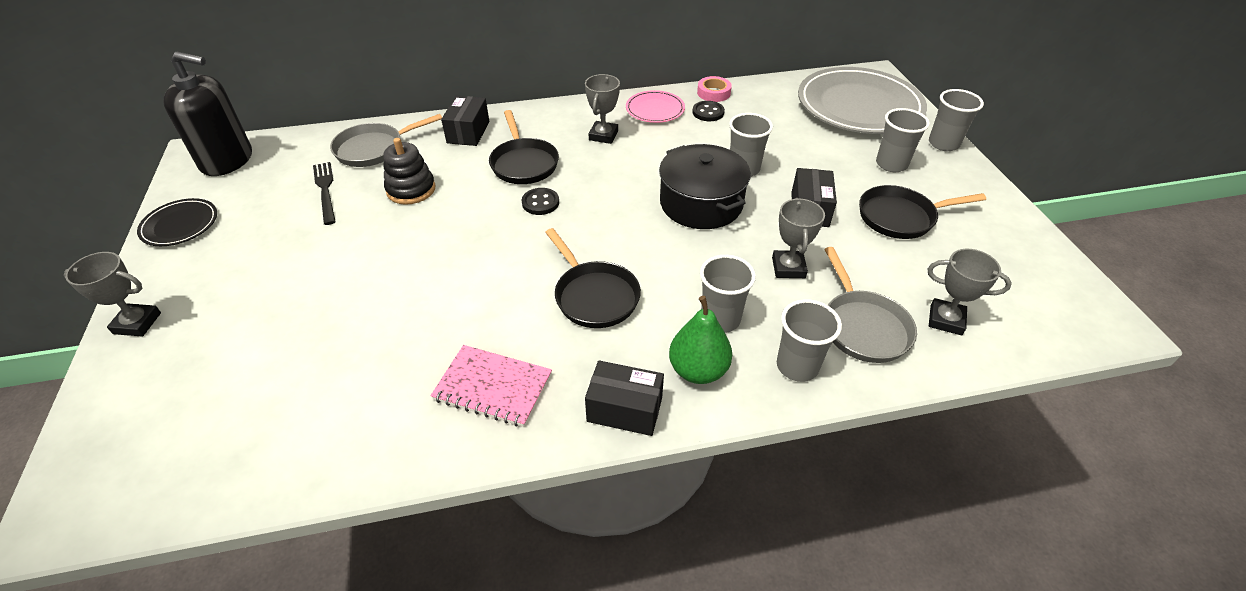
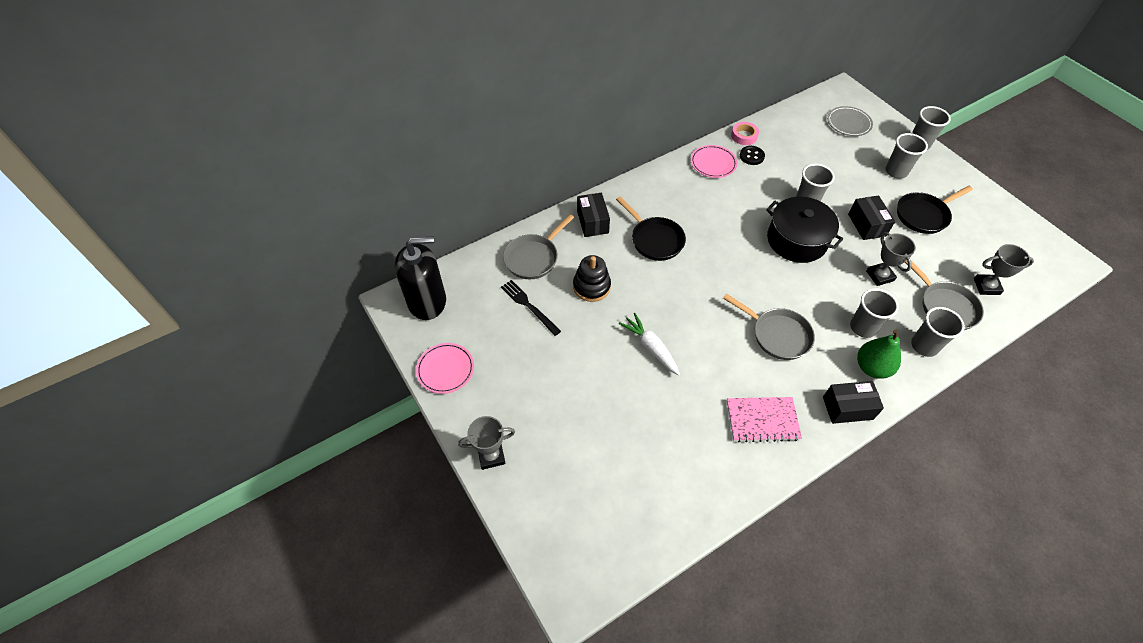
camera: 20 degrees left, 10 degrees up
(180, 225) = (445, 369): black plate -> pink plate
(423, 266) = (650, 347): none -> white carrot
(540, 203) = (691, 271): black button -> none
(594, 296) = (777, 335): black pan -> grey pan
(603, 135) = (693, 198): grey trophy -> none
(859, 106) = (848, 123): grey plate -> grey plate, size x0.48

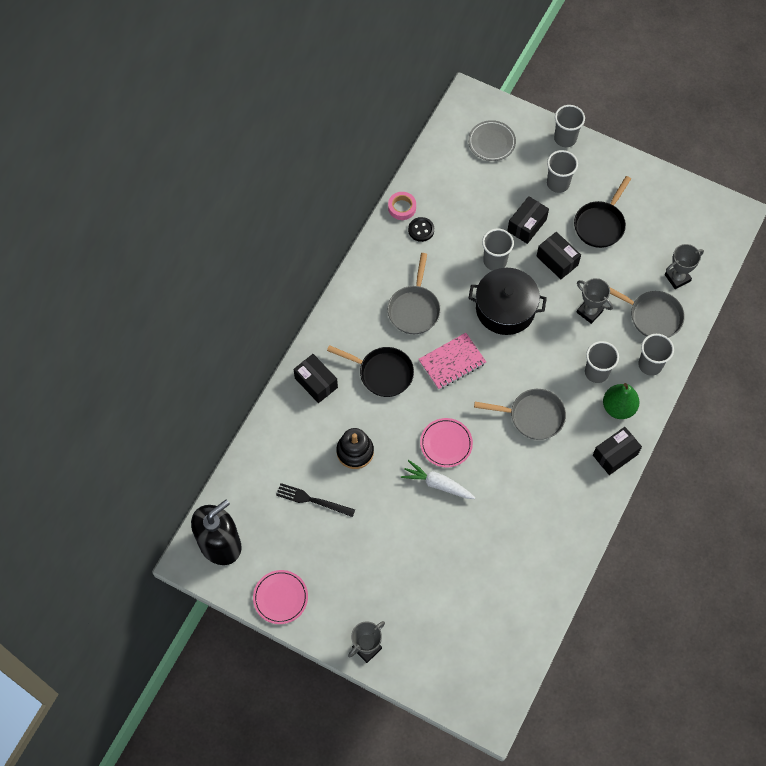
camera: 30 degrees left, 10 degrees up
(533, 258) = (286, 449): grey pan -> grey pan (414, 309)
(713, 163) = (389, 257): pink plate -> pink plate (446, 443)
(762, 420) = (556, 501): pink notebook -> pink notebook (452, 362)
(850, 189) = (527, 225): none -> black box

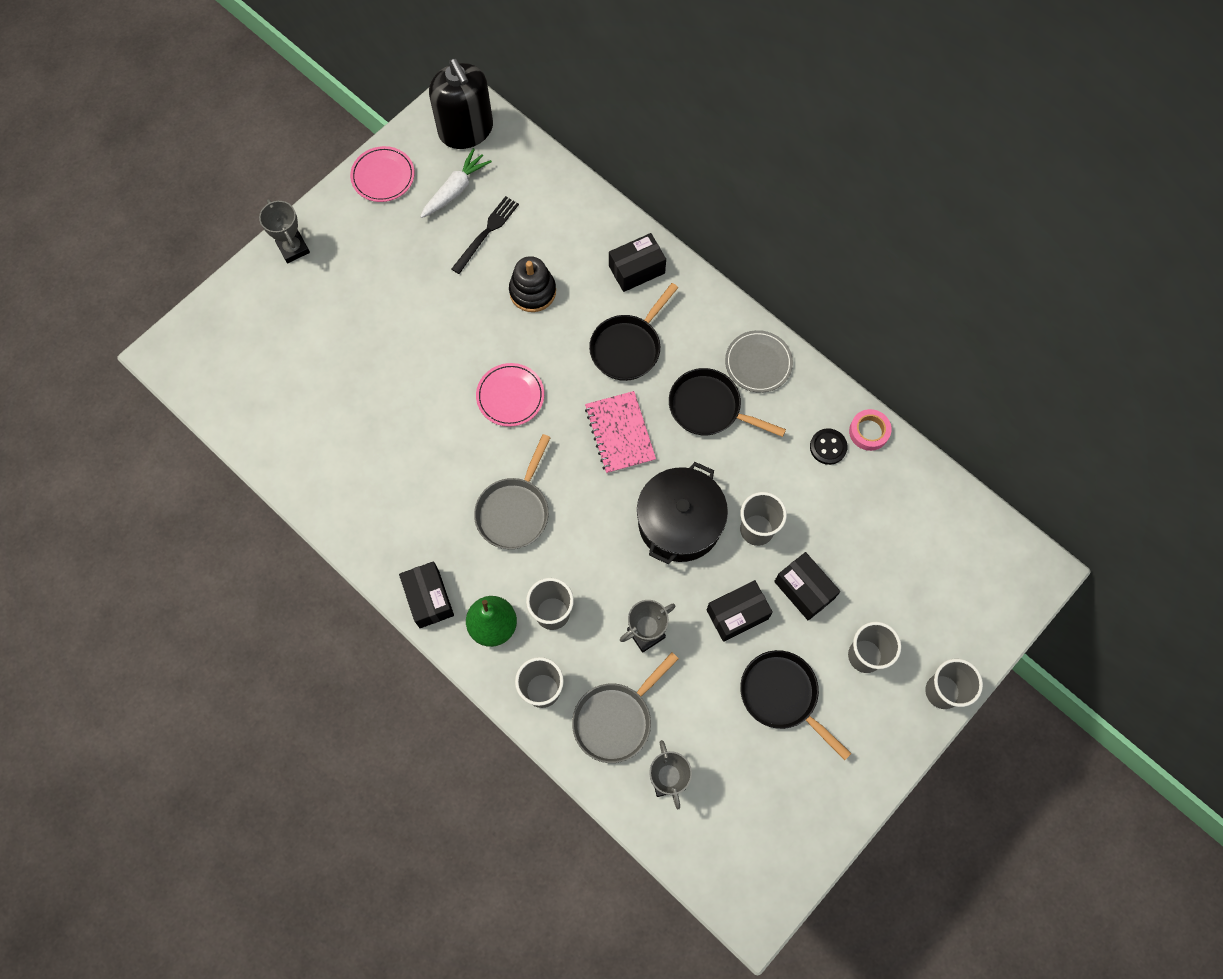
camera: 105 degrees right, 5 degrees up
(414, 309) = (709, 408): grey pan -> black pan
(437, 484) = (461, 372): white carrot -> white carrot (455, 190)
(491, 142) = (955, 582): grey plate -> grey plate (758, 363)

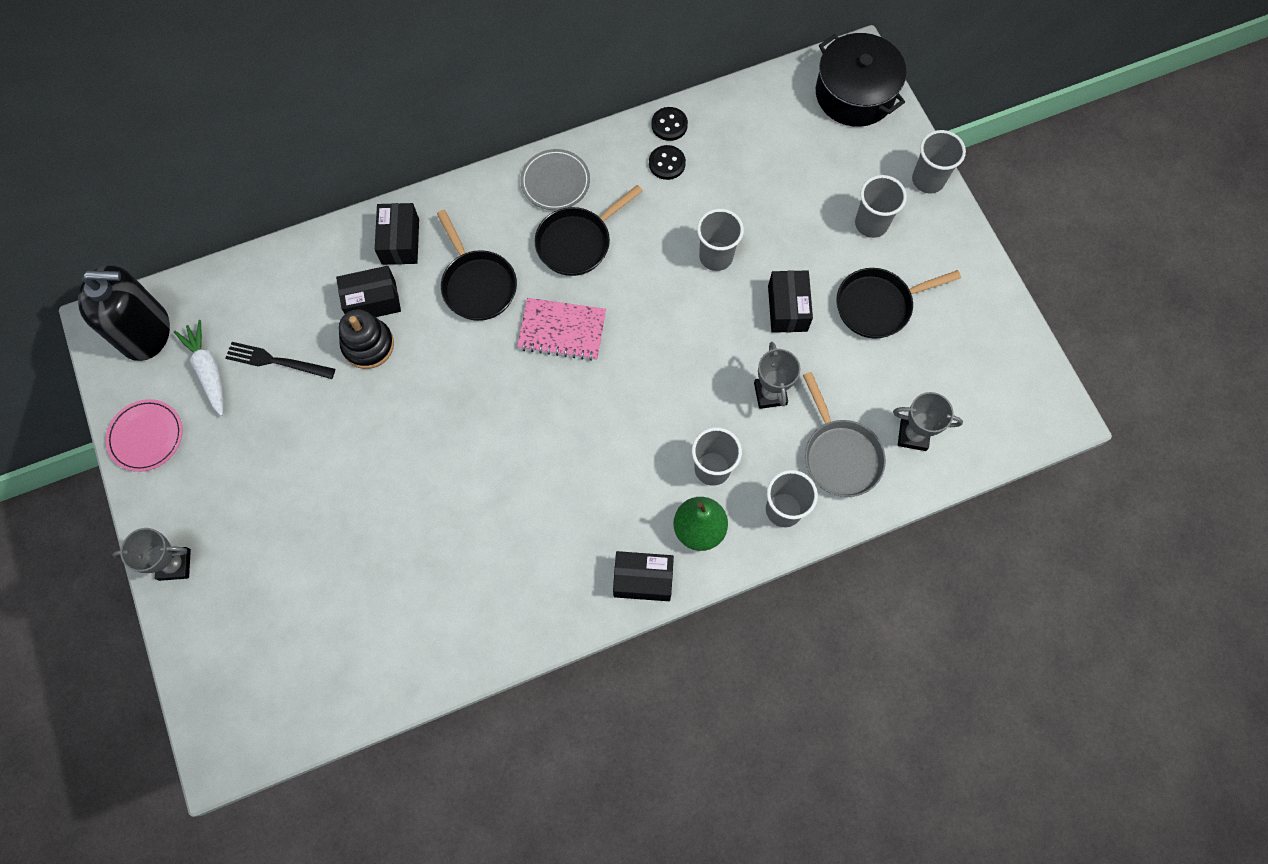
camera: 65 degrees left, 0 degrees up
(486, 233) = (276, 361): black fork -> black fork turned 45 degrees counterclockwise
(510, 396) = (469, 413): pink plate -> none
(514, 511) = (592, 460): grey pan -> none
(679, 522) = (677, 317): black pot -> black pot (854, 94)
(804, 590) = (790, 244): black box -> black box (372, 301)
(869, 432) = (669, 125): pink tape -> black button

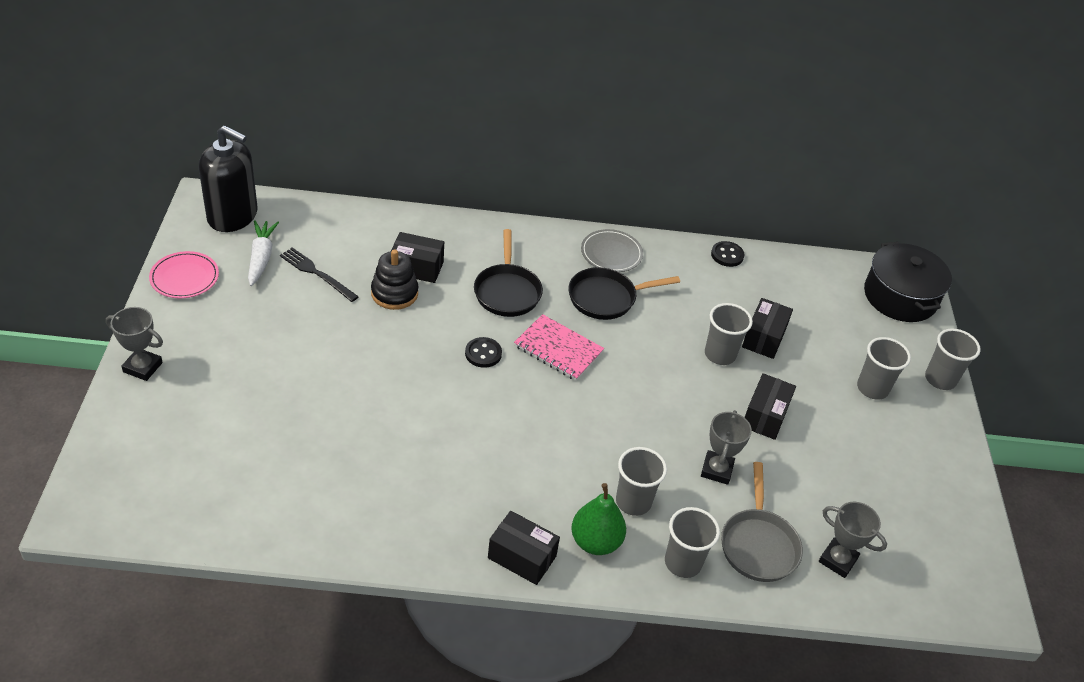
camera: 20 degrees right, 25 degrees down
(400, 241) = (463, 240): black box -> black box (764, 338)
(667, 163) = (711, 278): black button -> black button (483, 353)
(878, 305) = (850, 448): black pan -> none

